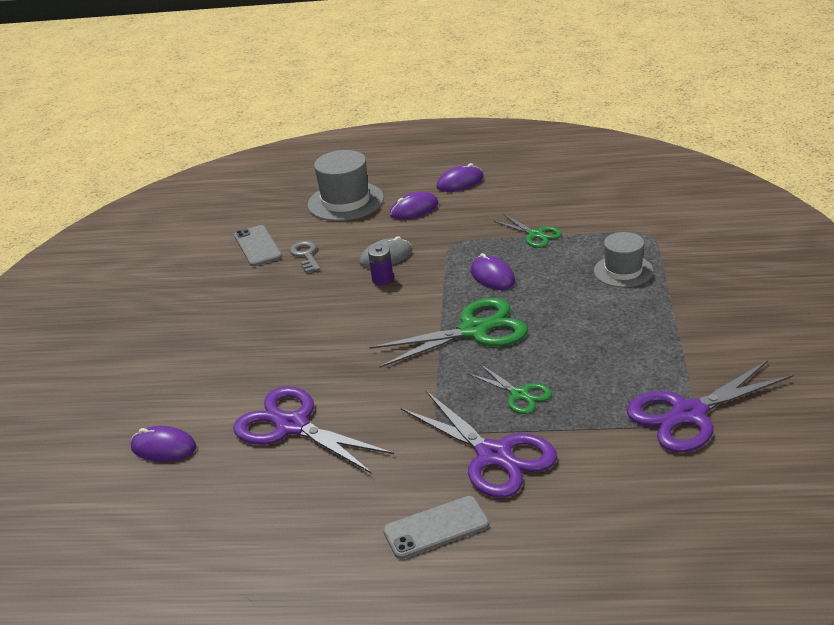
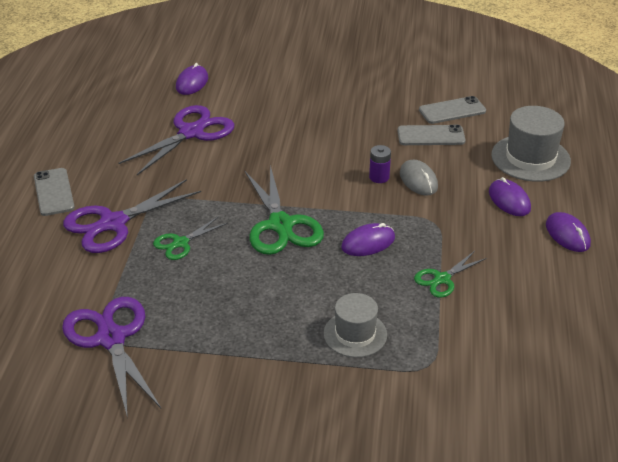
camera: 90 degrees right, 5 degrees up
(306, 255) = (431, 136): grey key -> grey phone

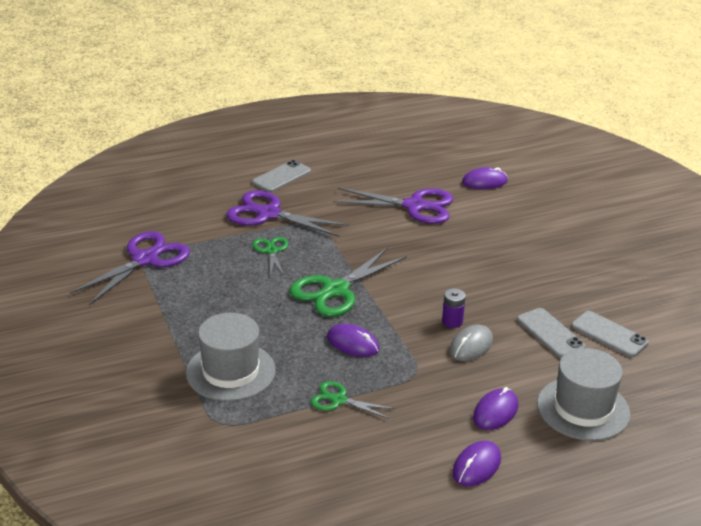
camera: 60 degrees right, 5 degrees down
(180, 243) = (271, 251): green scissors -> green scissors turned 60 degrees clockwise
(355, 334) = (230, 371): grey hat -> grey hat, size x1.51

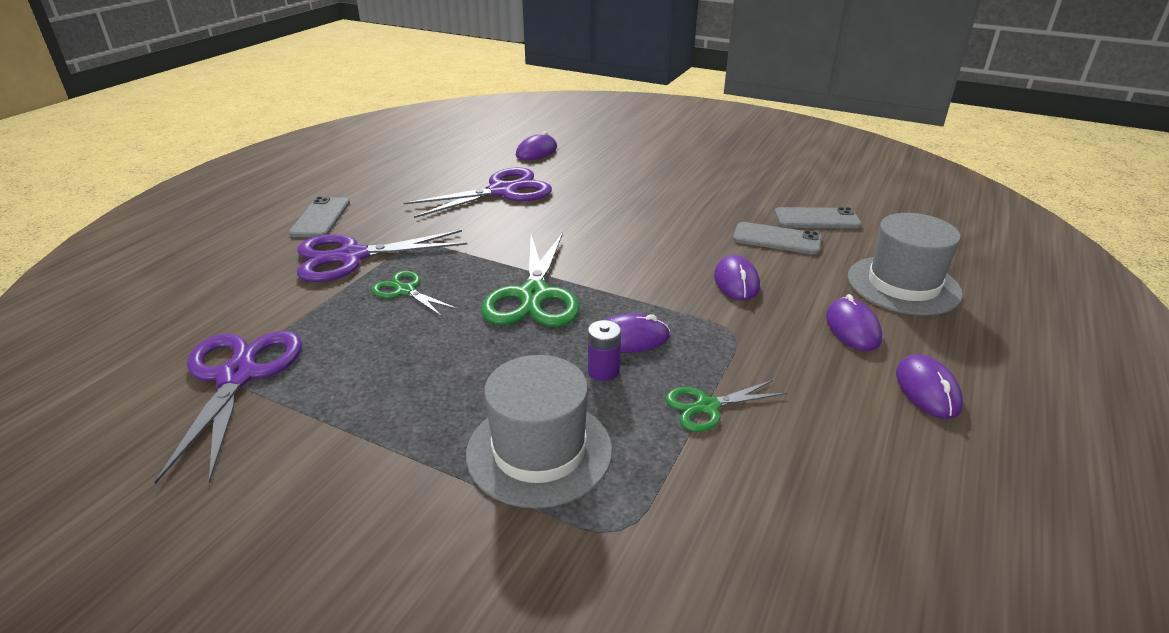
camera: 40 degrees left, 0 degrees up
(452, 321) = (687, 269): purple battery -> purple battery (603, 371)
(471, 345) = (736, 281): grey mouse -> purple mouse

